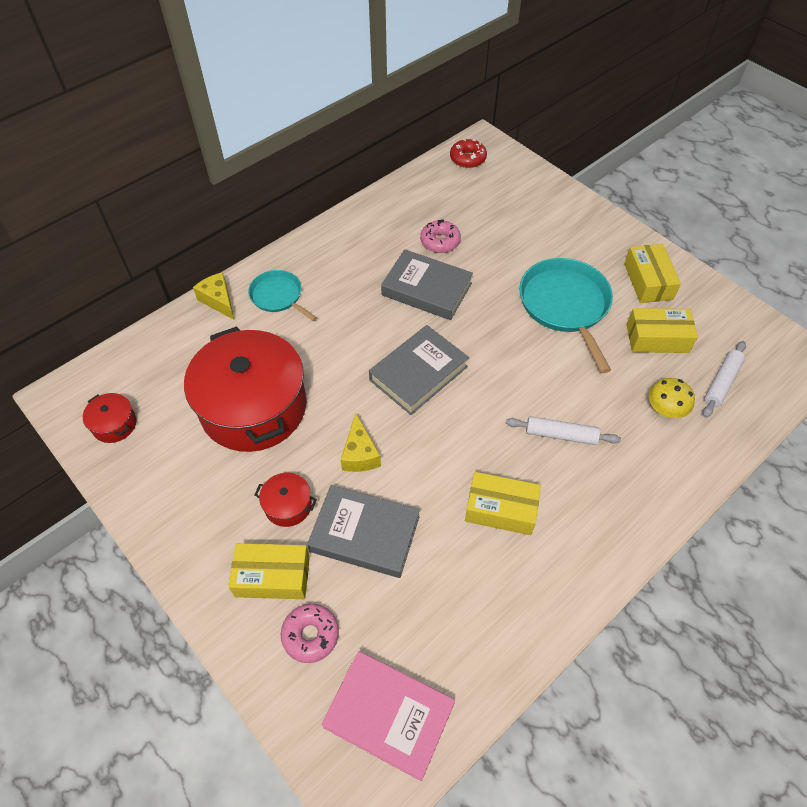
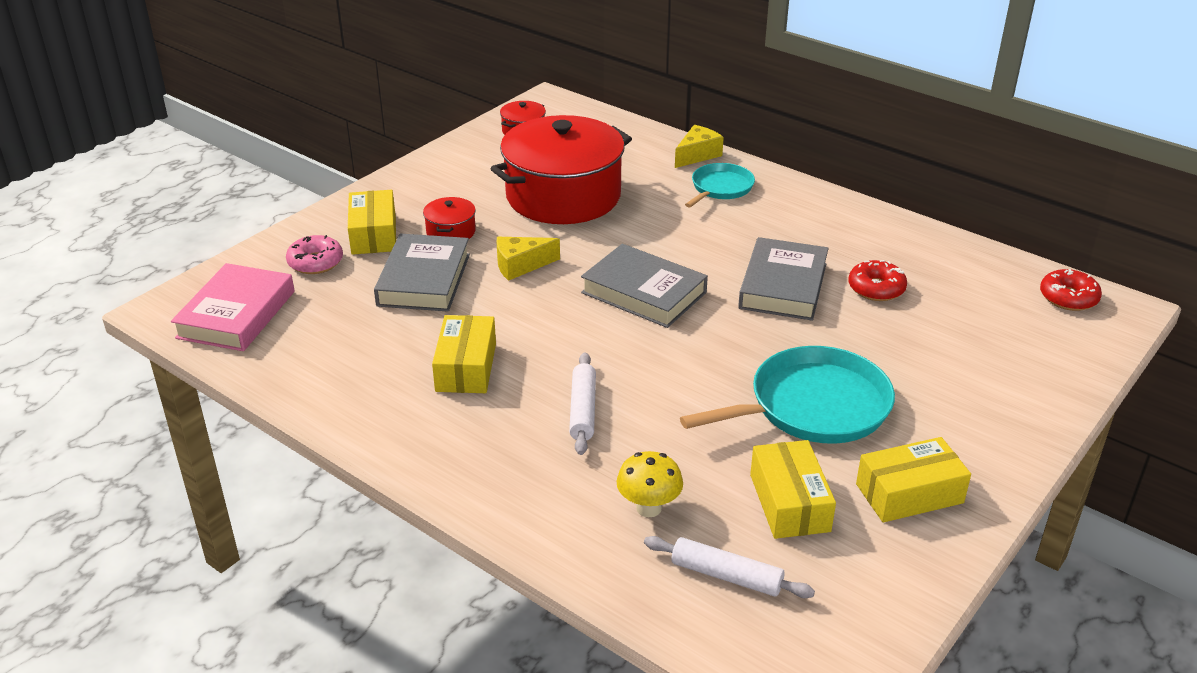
camera: 80 degrees right, 20 degrees down
(440, 241) = (876, 288): pink donut -> red donut

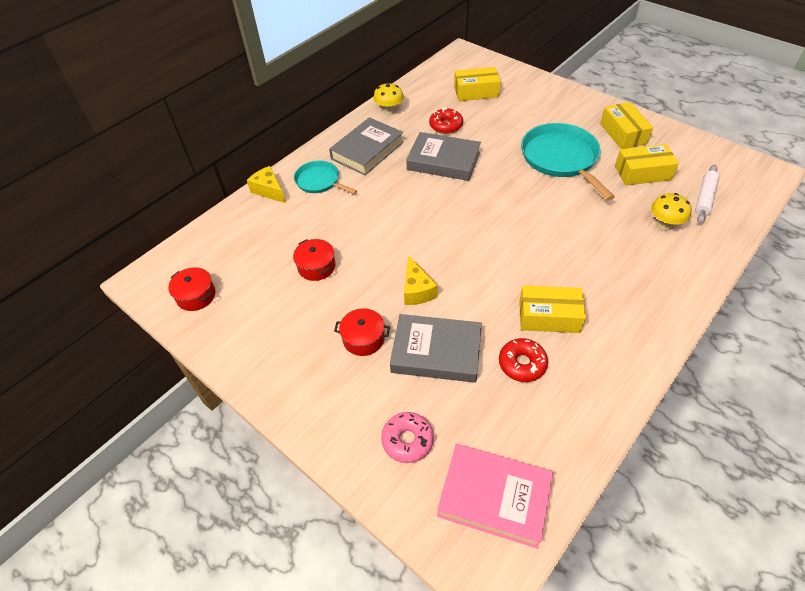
camera: 85 degrees left, 15 degrees up
(374, 234) = (362, 397): yellow box -> yellow box (476, 92)
(563, 196) = (316, 266): red pot -> red pot, size x0.41
(583, 410) = (584, 253): white rolling pin -> none
(644, 292) = (452, 223): grey book -> grey book (367, 150)
(900, 235) = (389, 111): none -> yellow mushroom
(1068, 298) = (453, 66): red donut -> red donut (522, 364)

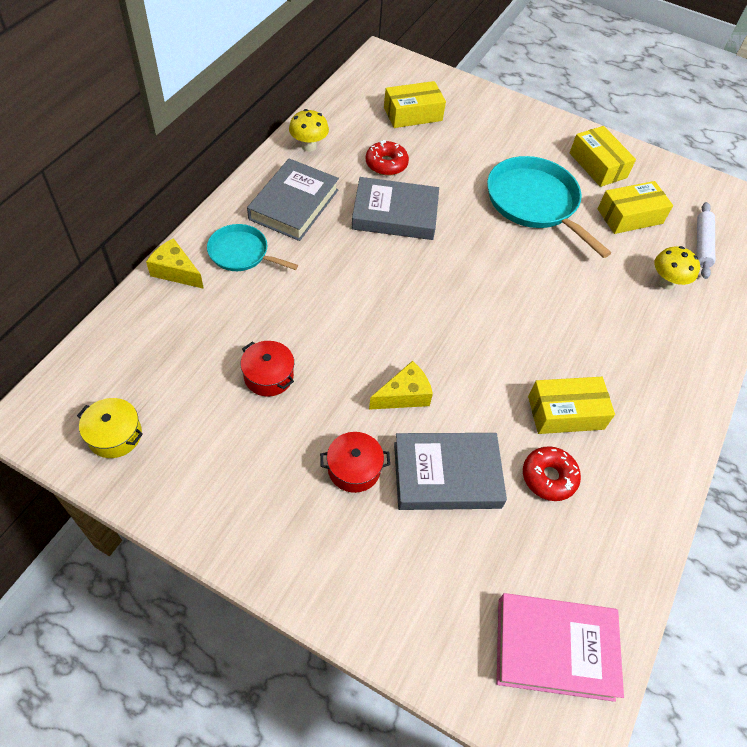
camera: 20 degrees left, 5 degrees up
(196, 296) = (115, 435): red pot -> yellow pot
(407, 440) = (440, 595): pink donut -> none
(417, 290) = (404, 395): yellow cheese -> yellow cheese turned 90 degrees counterclockwise

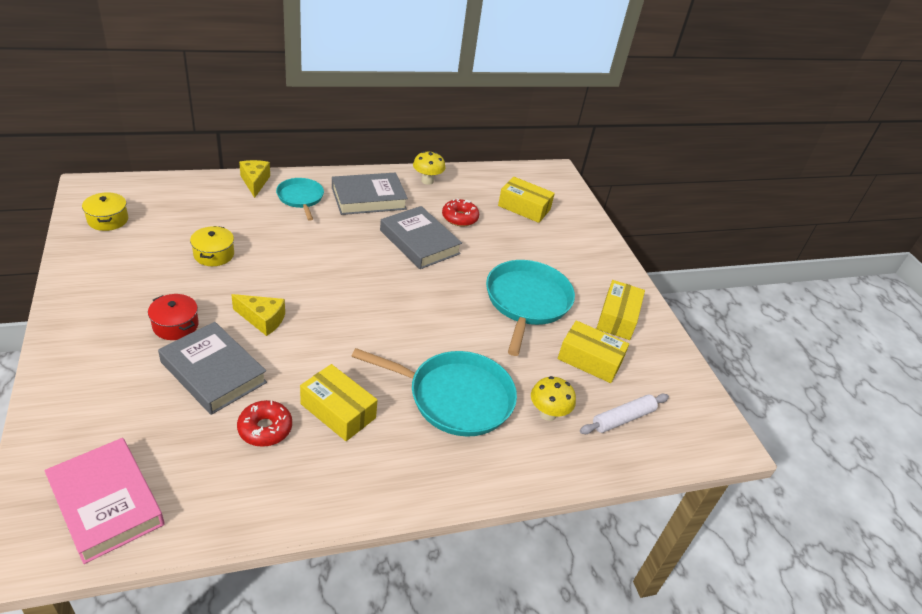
camera: 45 degrees right, 15 degrees down
(268, 376) = (214, 254): red pot -> yellow pot
(607, 325) = (455, 397): none -> turquoise pan

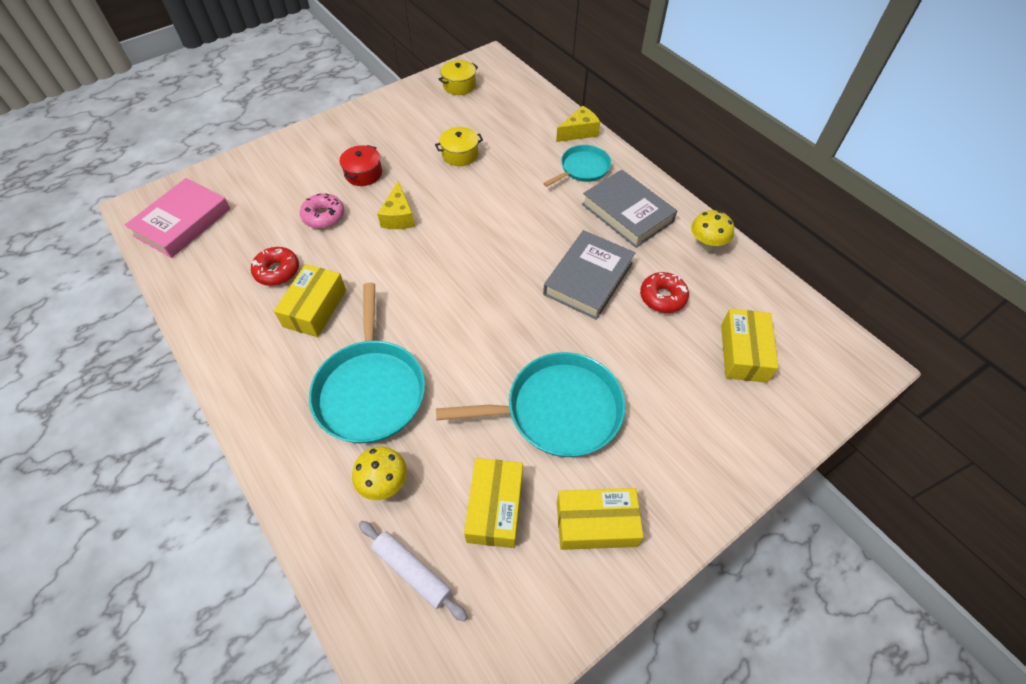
camera: 75 degrees right, 15 degrees up
(213, 372) = (324, 216): grey book -> pink donut

